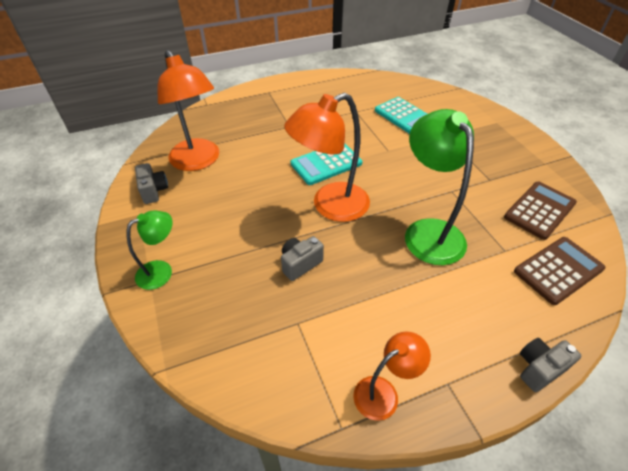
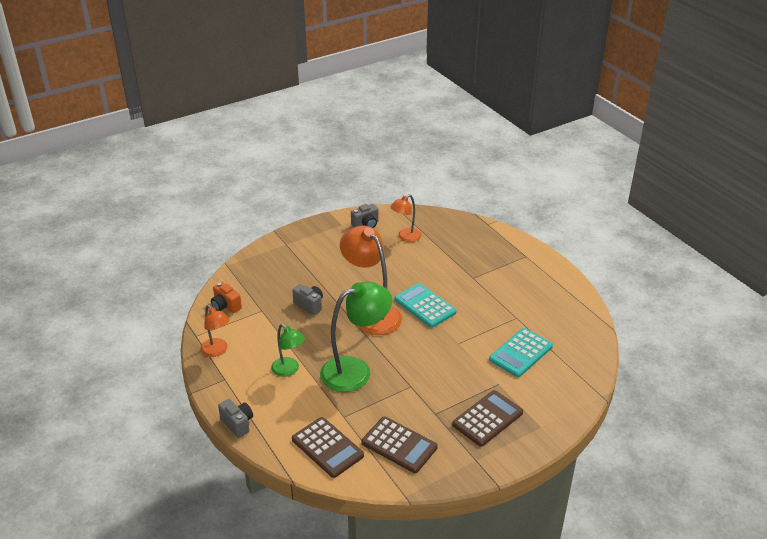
camera: 80 degrees right, 10 degrees down
(161, 271) = (293, 247): green lamp -> green lamp (289, 370)
(198, 161) = (405, 237): orange lamp -> orange lamp, size x0.55
(275, 374) = (226, 306): none -> orange camera
(492, 148) = (487, 419): none -> brown calculator

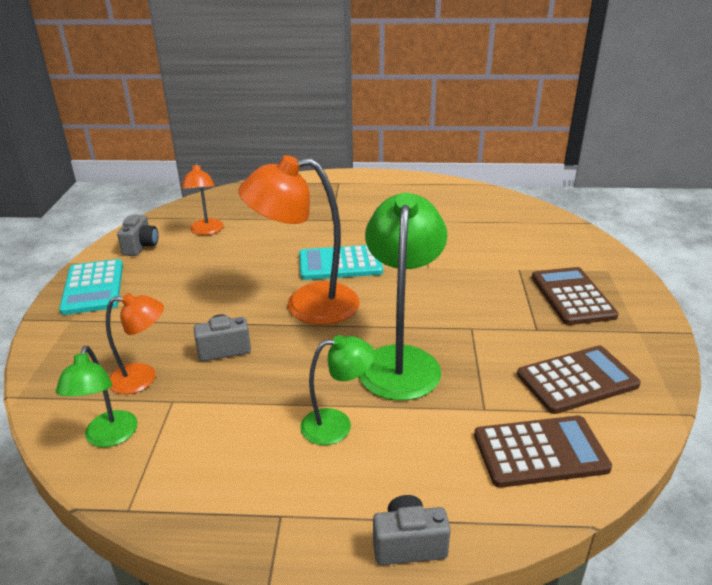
camera: 55 degrees left, 5 degrees down
(217, 351) = (201, 495): orange lamp -> orange lamp (143, 378)
(226, 306) = (108, 437): orange camera -> green lamp
(520, 353) = (482, 238): turquoise calculator -> turquoise calculator (93, 287)

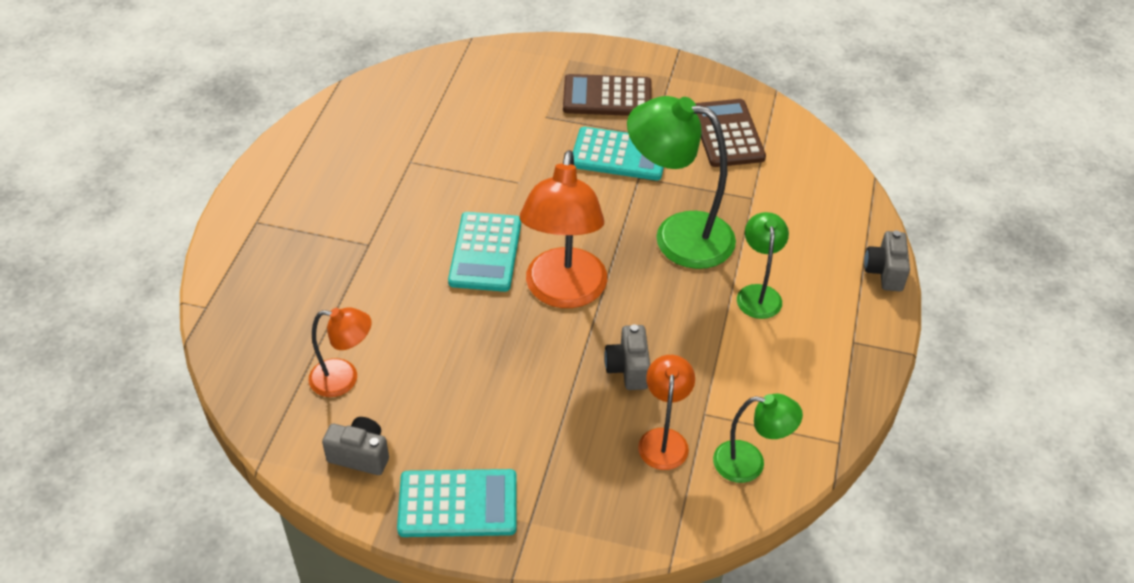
camera: 80 degrees left, 15 degrees up
(494, 313) = (619, 155): none -> turquoise calculator
(540, 452) = (805, 180): brown calculator -> none

